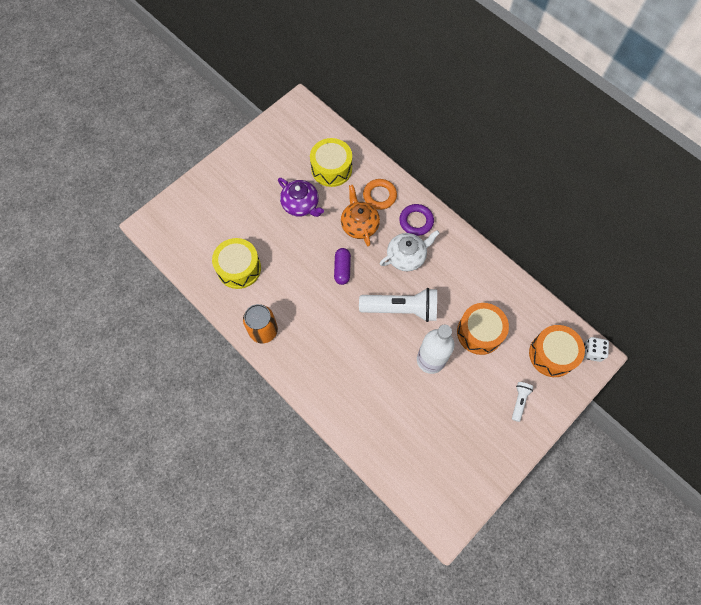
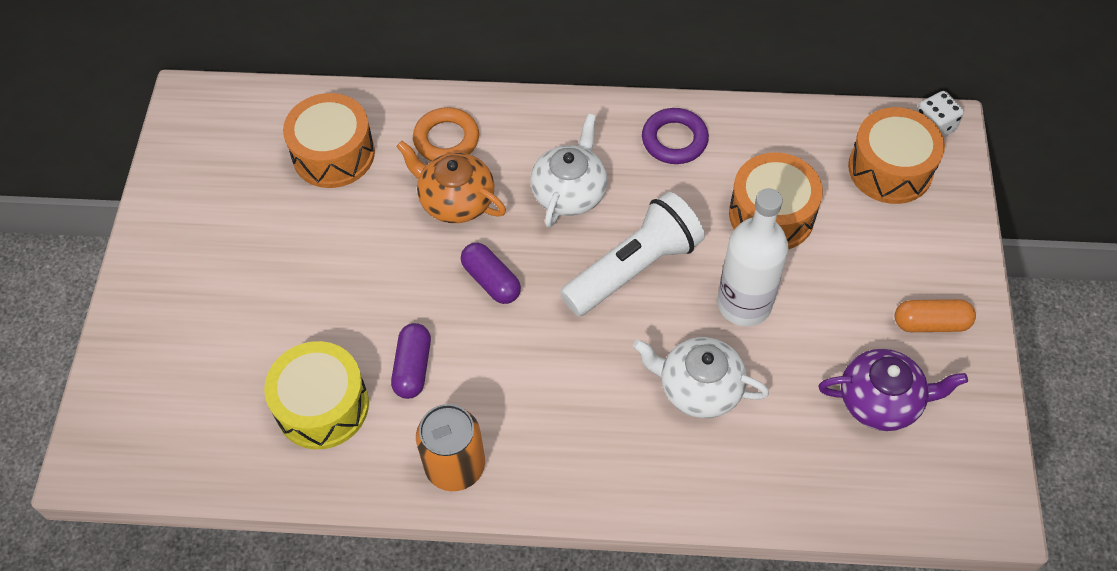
camera: 40 degrees left, 10 degrees down
(283, 280) = (413, 367): none -> purple capsule
(301, 205) = (334, 238): purple teapot -> purple teapot (881, 401)
(331, 169) = (333, 154): yellow drum -> orange drum
(379, 378) = (699, 388): none -> white teapot
(416, 221) = (535, 135): purple ring -> purple ring (674, 140)
(499, 433) = (931, 323): none -> orange capsule
(519, 401) = (912, 261): white flashlight -> none

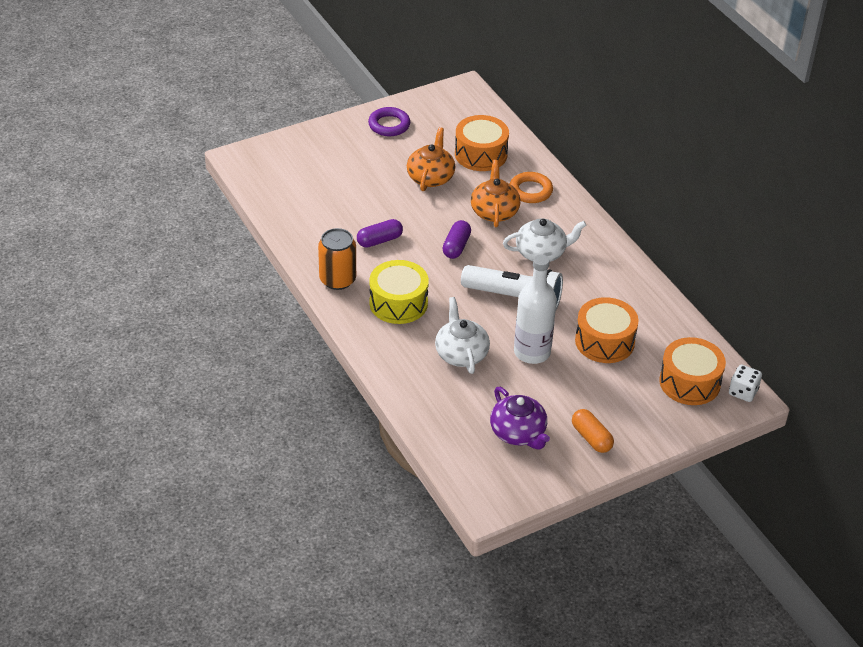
camera: 55 degrees right, 15 degrees down
(322, 406) = (331, 218): yellow drum -> yellow drum (398, 303)
(333, 236) = (430, 177): none -> orange teapot
(674, 140) = (619, 280): purple ring -> purple ring (389, 125)

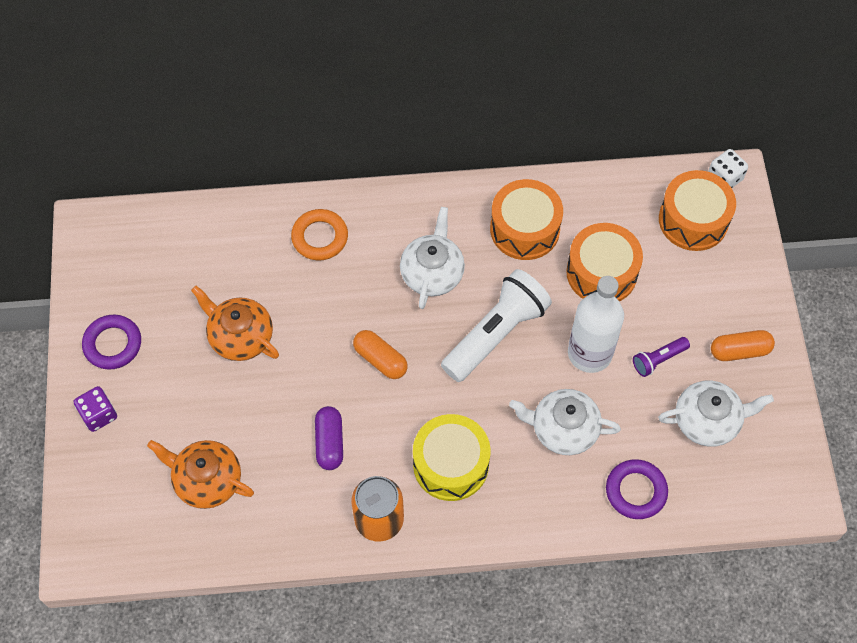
camera: 65 degrees left, 20 degrees up
(337, 135) = (99, 415): none -> purple dice
(435, 406) = (636, 491): none -> purple ring
(456, 246) = (380, 359): purple capsule -> orange capsule
(481, 154) = (225, 262): orange drum -> orange drum (525, 229)
(494, 211) = (338, 292): orange teapot -> orange teapot (207, 480)
(518, 433) = (707, 421): purple teapot -> white teapot
(552, 392) = (658, 360): none -> purple flashlight

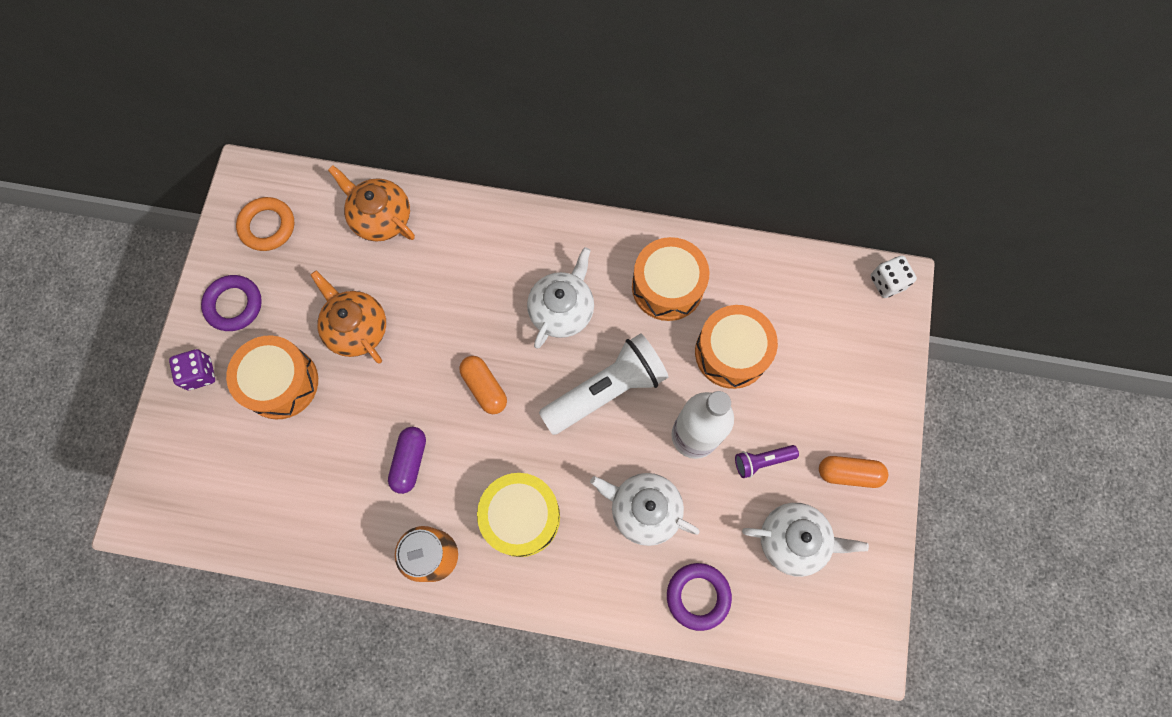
camera: 15 degrees right, 10 degrees up
(207, 480) = (281, 469): orange teapot -> orange teapot (380, 217)
(320, 237) = (463, 244): orange ring -> orange ring (267, 226)
(693, 220) = (841, 320): orange drum -> orange drum (281, 382)

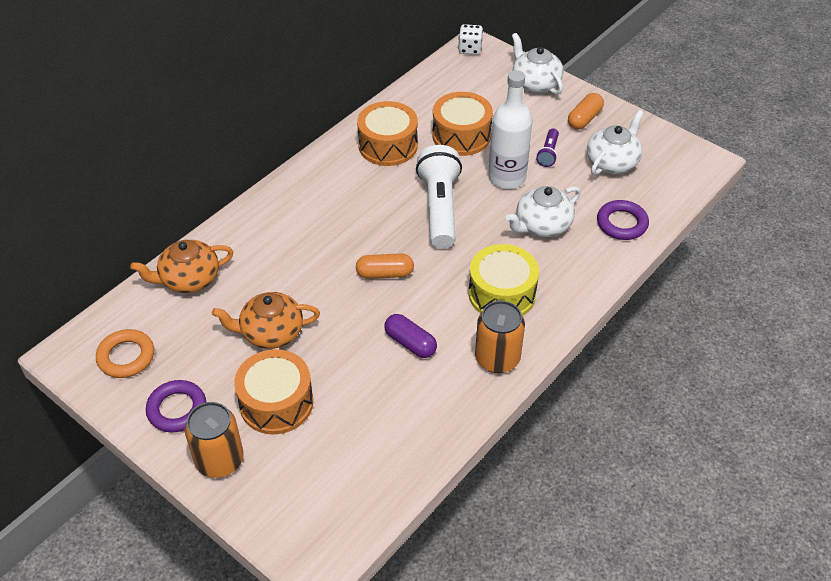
camera: 60 degrees left, 25 degrees down
(200, 374) = (219, 460): purple dice -> orange can
(562, 310) = (359, 206): white teapot -> white teapot (535, 83)

